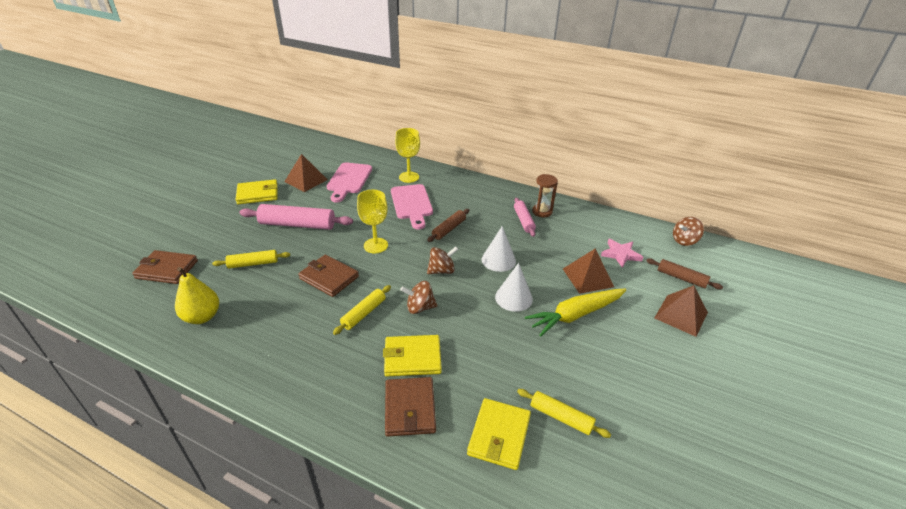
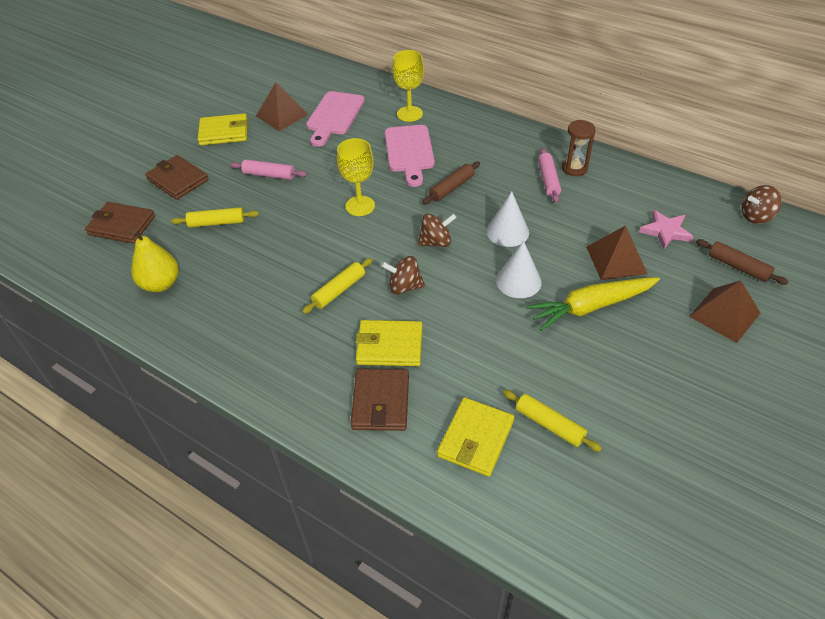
camera: 10 degrees right, 10 degrees up
(297, 225) = (269, 175): pink rolling pin -> pink rolling pin, size x0.58
(329, 278) = (302, 244): brown wallet -> brown wallet (178, 180)

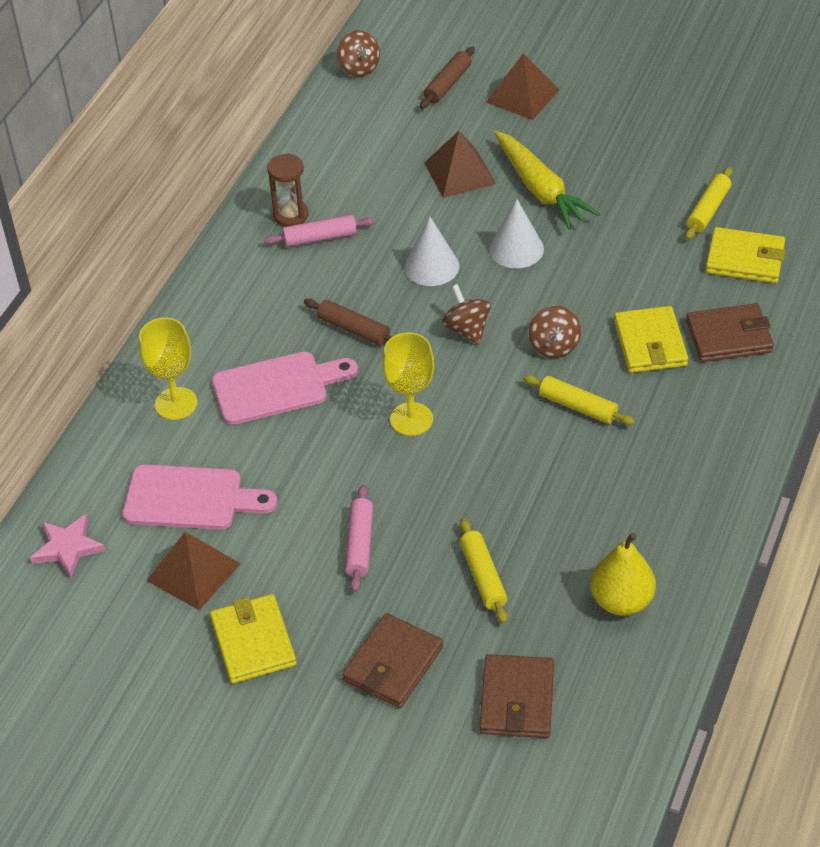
camera: 100 degrees left, 0 degrees up
(665, 231) = (400, 135): pink star -> pink star (67, 547)

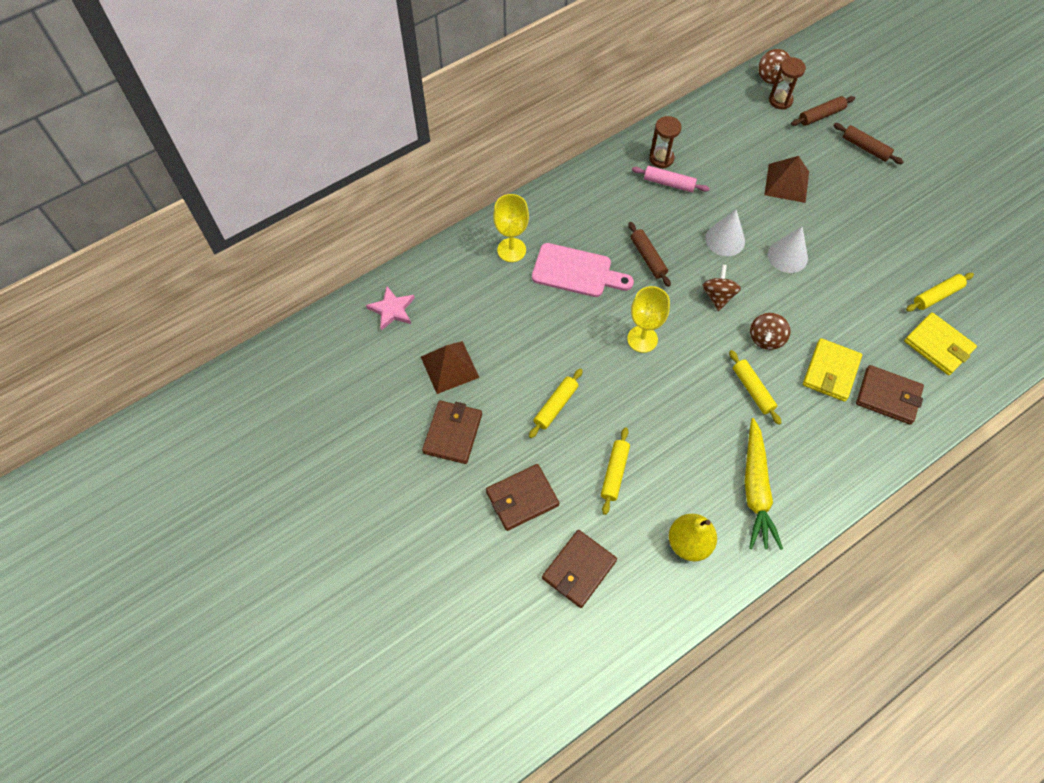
camera: 30 degrees right, 15 degrees up
(190, 499) = (479, 318): pink cutting board -> none
(253, 642) = (453, 433): yellow wallet -> brown wallet
(360, 544) = (555, 406): pink rolling pin -> yellow rolling pin
(388, 89) = (780, 100): none -> brown hourglass
(522, 95) = (865, 148): brown pyramid -> brown rolling pin
(540, 189) = (832, 222): yellow carrot -> yellow carrot (755, 489)

